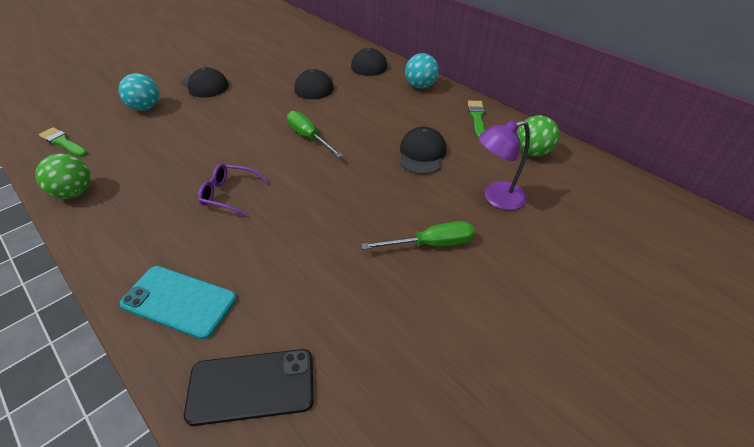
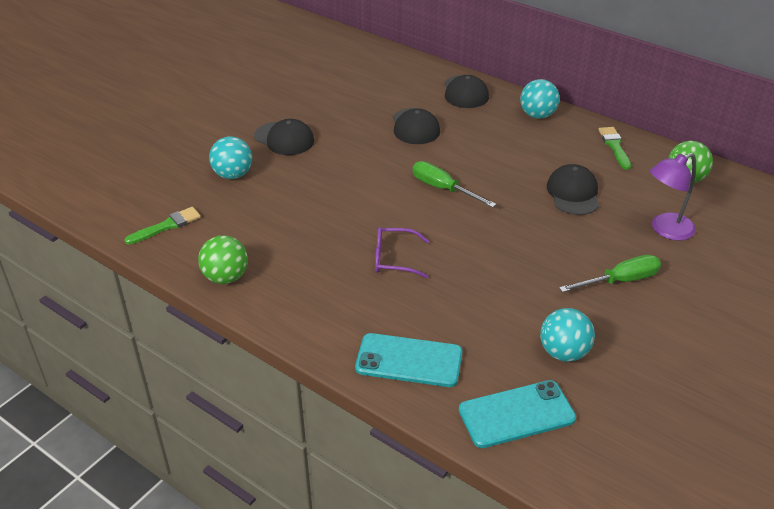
camera: 10 degrees left, 5 degrees down
(63, 142) = (167, 226): green brush -> green brush turned 120 degrees clockwise
(251, 386) = (516, 414): black phone -> turquoise phone
(338, 317) = (563, 353): none -> turquoise ball

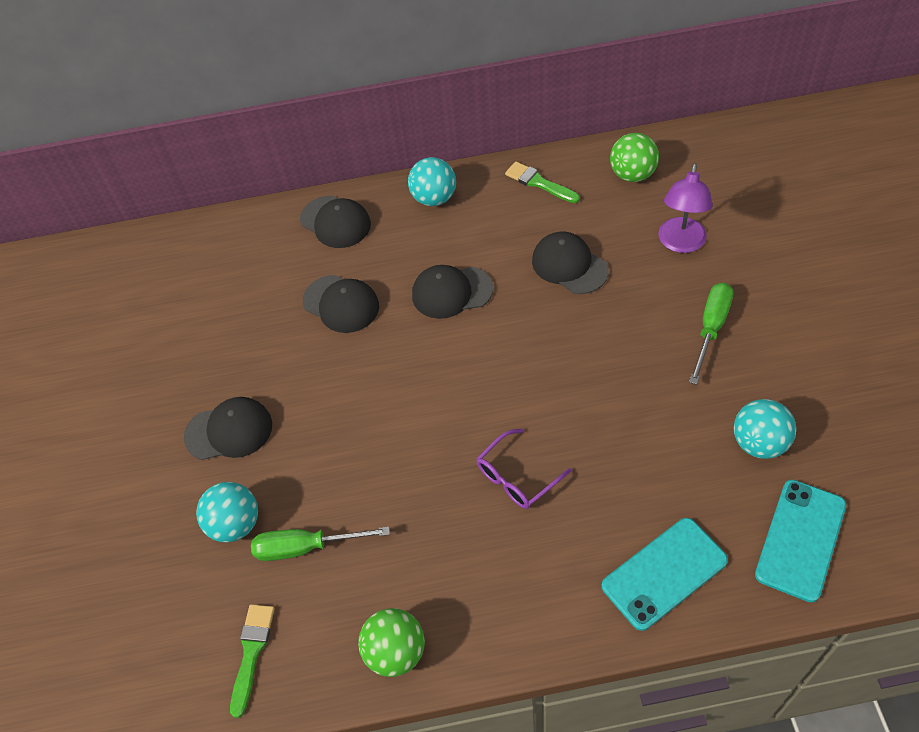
camera: 40 degrees left, 15 degrees up
(443, 189) = (459, 357): green screwdriver -> green screwdriver (306, 547)
(483, 160) = (451, 292): none -> black cap

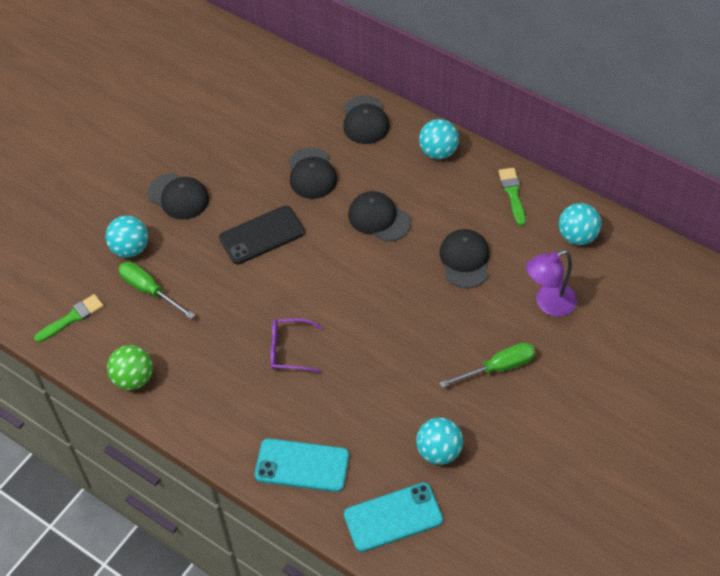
camera: 40 degrees right, 0 degrees up
(359, 396) = (262, 235): none -> black phone
(632, 175) = (577, 236): green ball -> turquoise ball

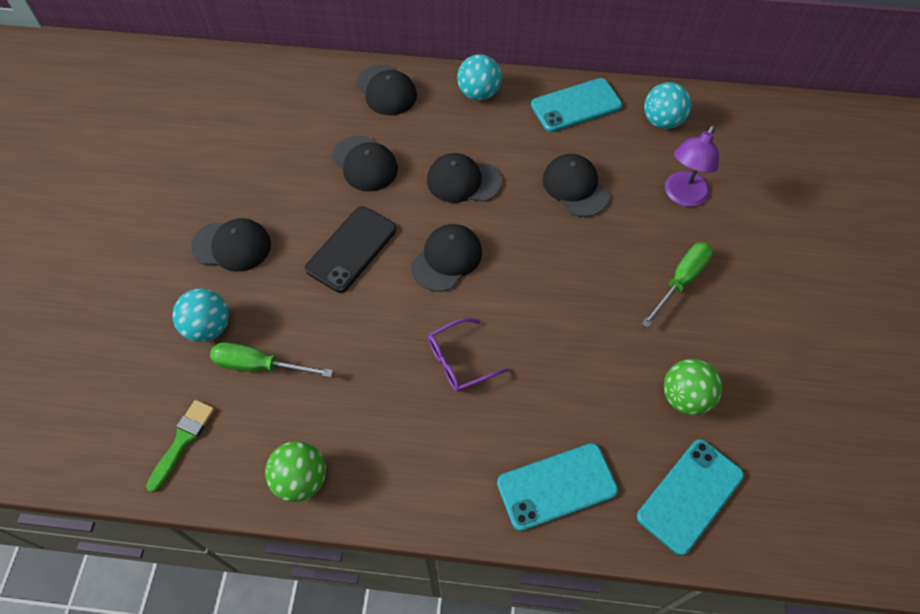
camera: 30 degrees left, 5 degrees up
(327, 272) = (446, 259): none -> black cap
(439, 451) = (685, 397): turquoise ball -> green ball
(512, 193) = (576, 105): green brush -> turquoise phone

